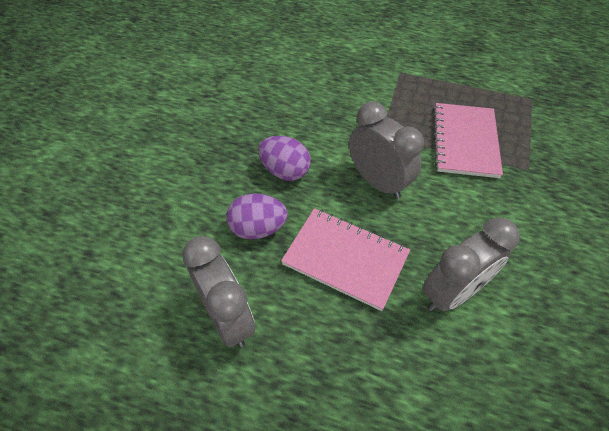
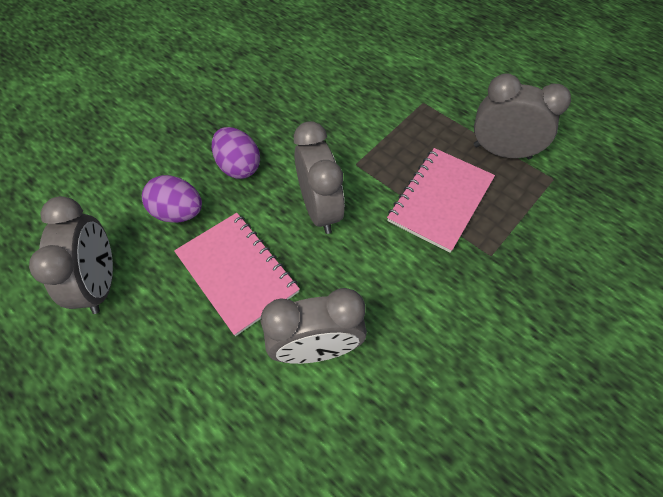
camera: 25 degrees right, 5 degrees up
(483, 90) = (502, 151): none -> grey clock

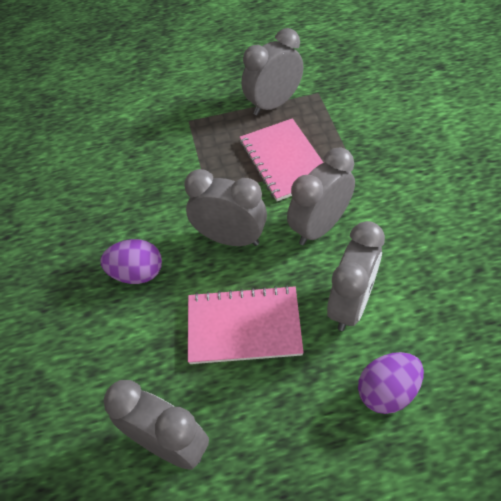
camera: 50 degrees left, 5 degrees down
(178, 212) = (145, 343): purple egg -> purple egg (387, 391)
(385, 273) = (319, 227): none -> grey clock

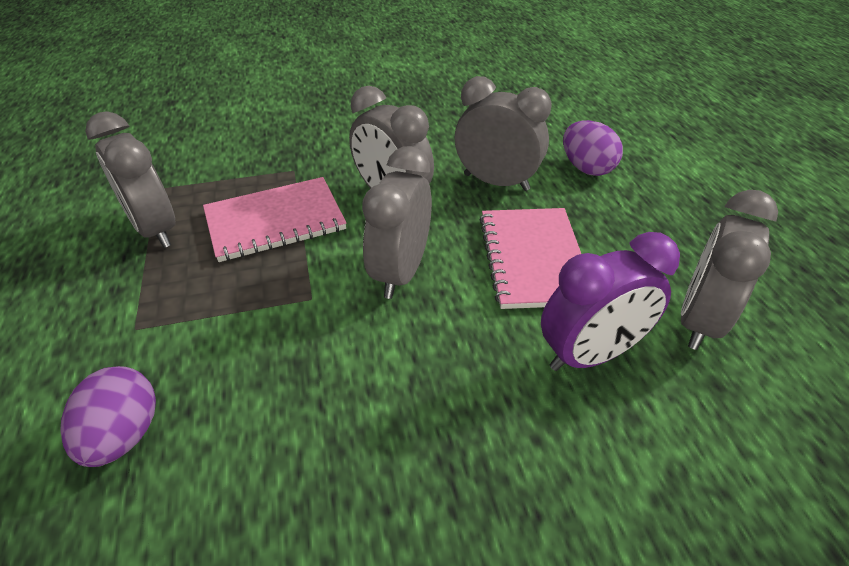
camera: 95 degrees left, 10 degrees down
(137, 273) = (457, 375): purple egg -> purple egg (124, 435)
(144, 354) = (590, 354): none -> purple clock

